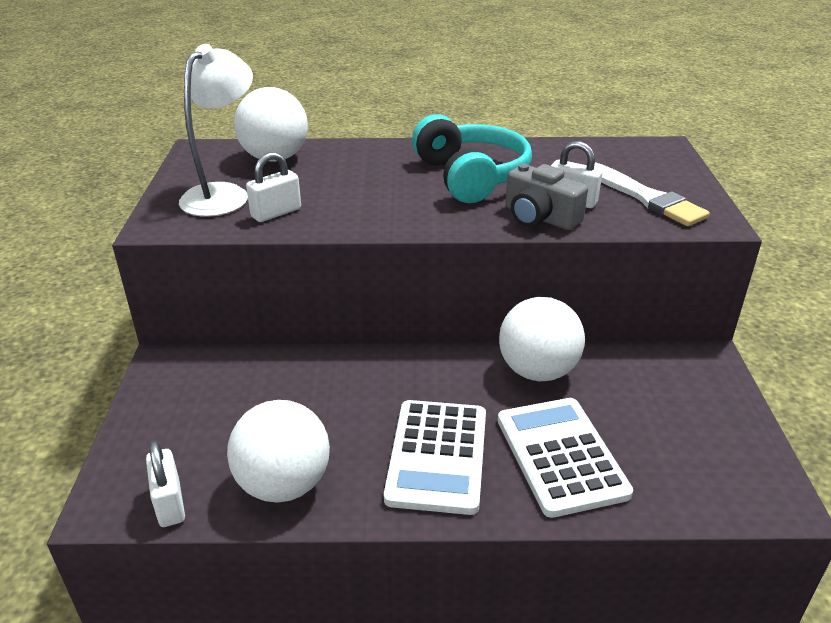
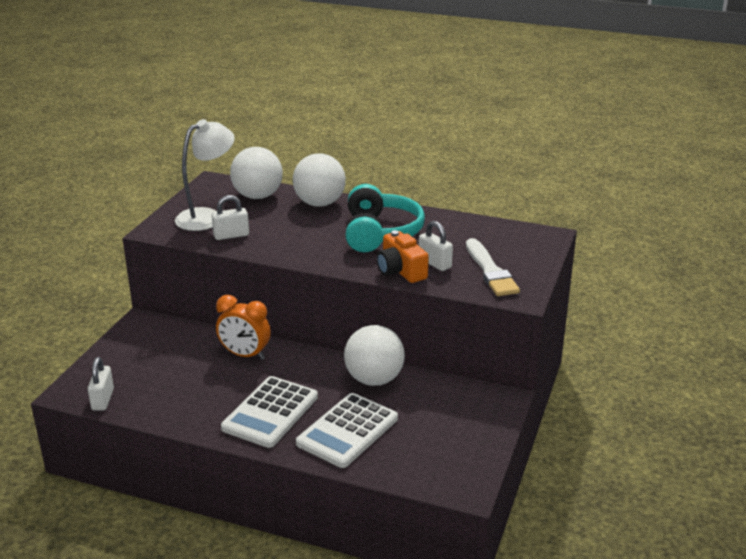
camera: 20 degrees right, 5 degrees down
(284, 484) = (170, 405): white ball -> white ball (319, 203)
(344, 377) = (245, 355): none -> orange clock
(539, 217) = (400, 270): grey camera -> orange camera
(561, 456) = (347, 431): white calculator -> white calculator turned 150 degrees counterclockwise

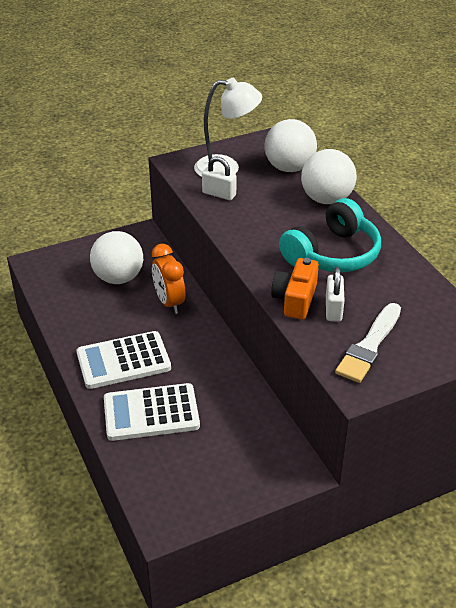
camera: 45 degrees right, 10 degrees up
(103, 399) = (44, 280): white padlock -> none
(374, 379) = (227, 384): white ball -> white ball (118, 278)

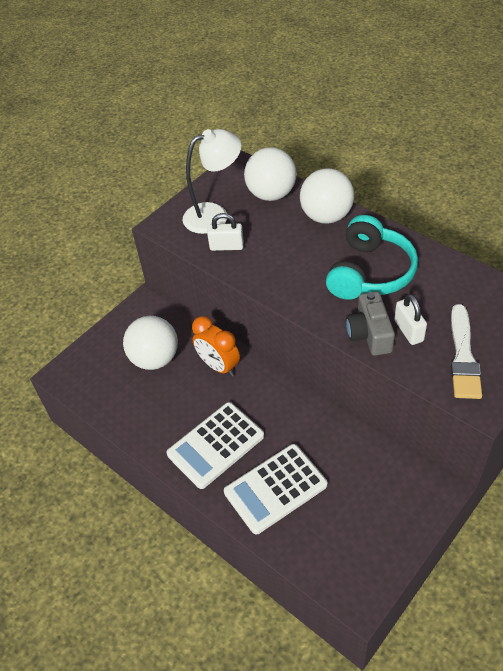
camera: 20 degrees left, 10 degrees up
(295, 299) = (369, 334): orange camera -> grey camera

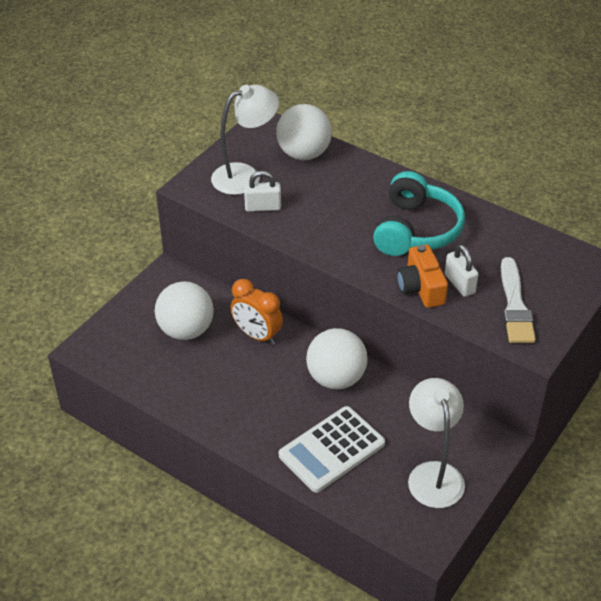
camera: 10 degrees left, 5 degrees down
(215, 445) = (264, 412): white calculator -> none
(326, 216) = (365, 175): white ball -> white ball (336, 378)
(369, 334) = (421, 288): grey camera -> orange camera
(372, 521) = (433, 474): none -> white lamp

